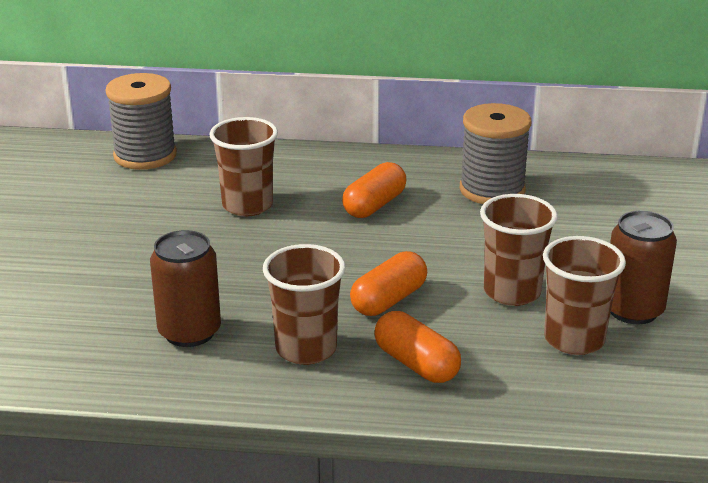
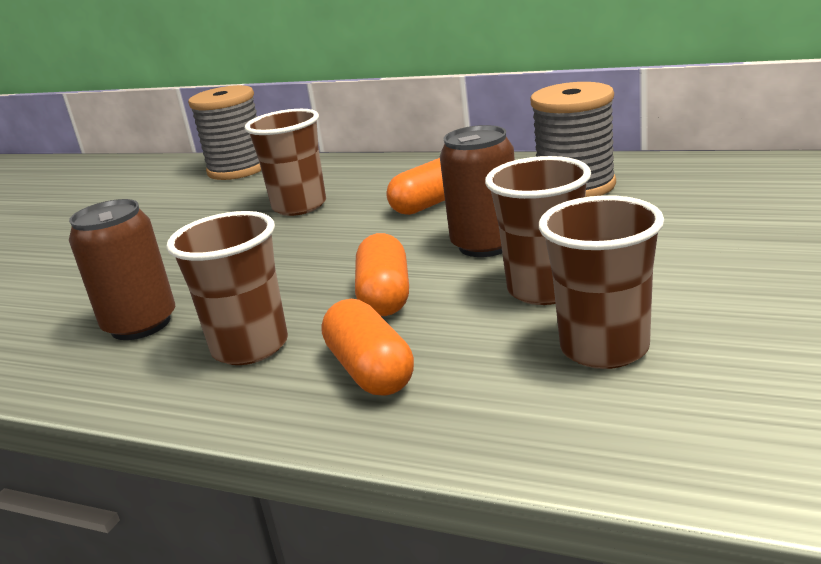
camera: 20 degrees right, 5 degrees down
(389, 300) = (385, 296): orange capsule -> orange capsule turned 60 degrees counterclockwise
(633, 310) = (708, 313): brown can -> brown can (486, 245)

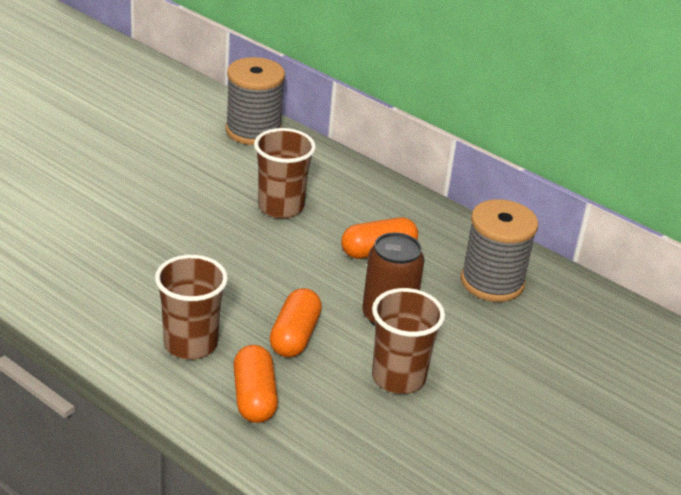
camera: 10 degrees right, 10 degrees up
(140, 324) = (127, 290): brown can -> none
(604, 348) = (399, 443): brown cup -> none

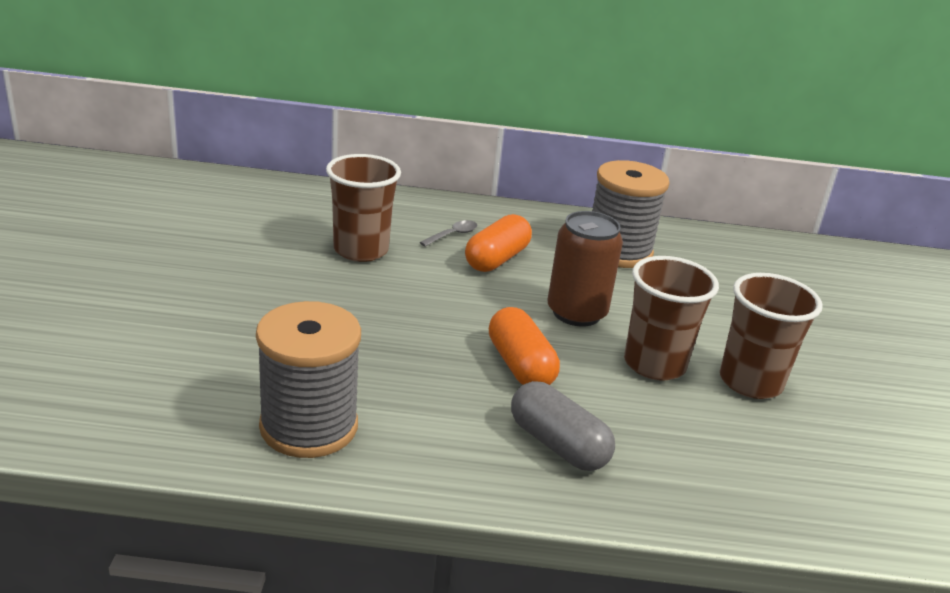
camera: 35 degrees left, 5 degrees down
(190, 344) = (429, 419): brown cup -> brown cup (750, 382)
(253, 131) = (252, 191): grey spool -> grey spool (309, 426)
(254, 397) = (558, 444): orange capsule -> grey capsule
(367, 219) = (453, 235): none -> grey spoon

